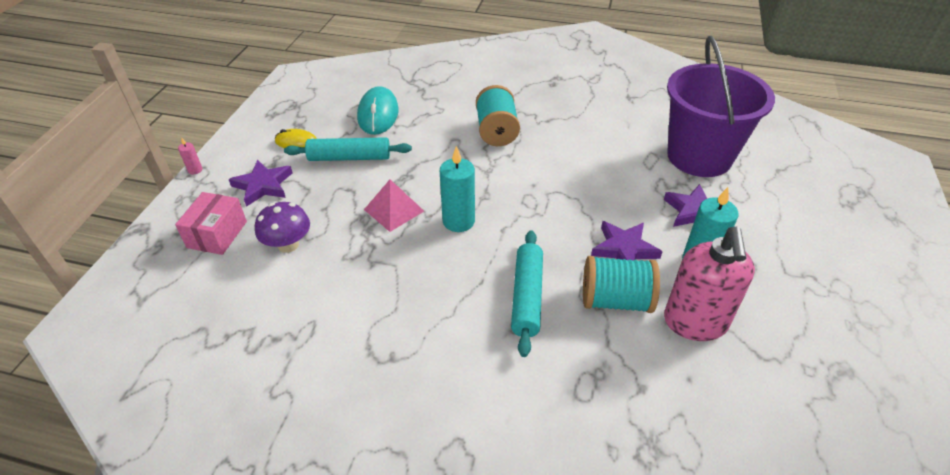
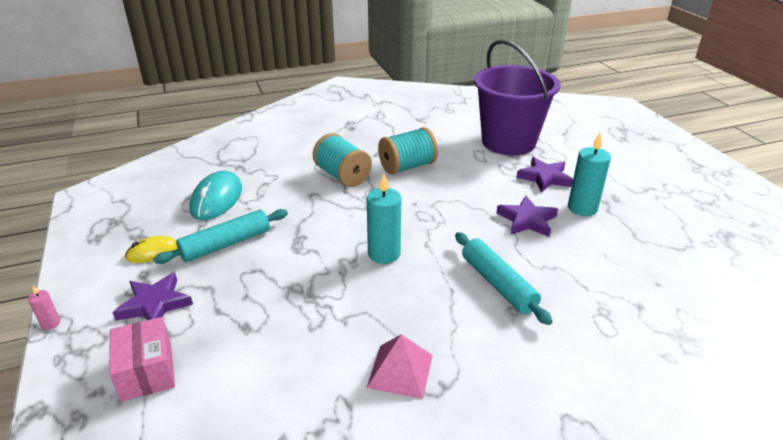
camera: 35 degrees left, 10 degrees down
(288, 245) = (241, 344): purple mushroom -> none
(378, 114) = (217, 199): turquoise mouse -> turquoise mouse turned 45 degrees clockwise
(394, 210) = (317, 269): pink pyramid -> pink pyramid (400, 371)
(615, 300) = (559, 257): turquoise spool -> turquoise spool (407, 166)
(695, 323) = (622, 247): pink soap dispenser -> none

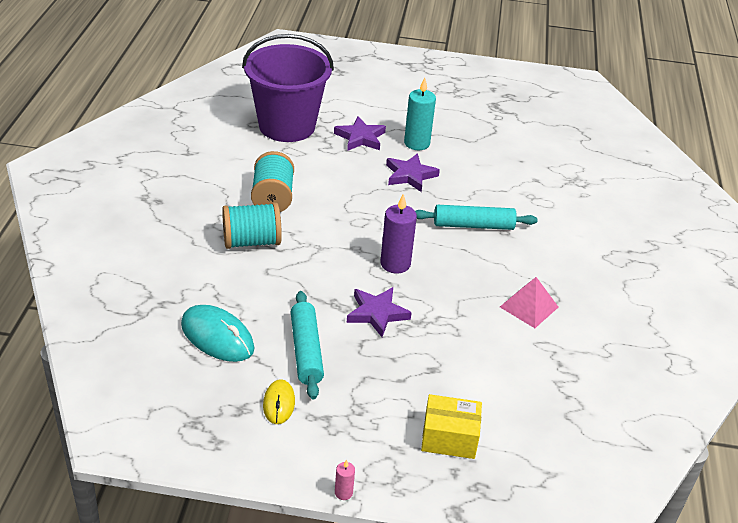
camera: 65 degrees left, 5 degrees up
(147, 371) = (449, 438): pink box -> yellow box
(154, 304) = (364, 417): purple star -> purple star (377, 313)
(384, 254) = (395, 264): turquoise candle -> purple candle

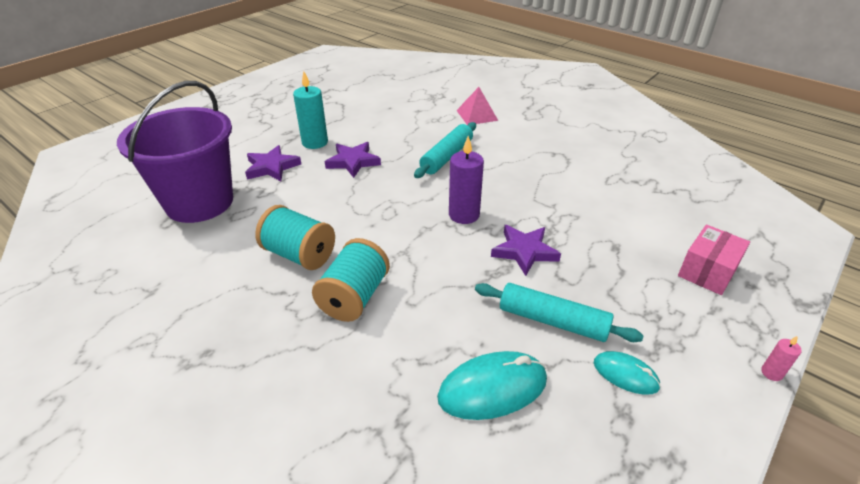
camera: 55 degrees left, 0 degrees up
(279, 403) = (625, 374): yellow mouse -> turquoise mouse
(449, 438) = (707, 271): yellow box -> pink box
(529, 307) = (563, 169): pink pyramid -> pink pyramid (477, 115)

